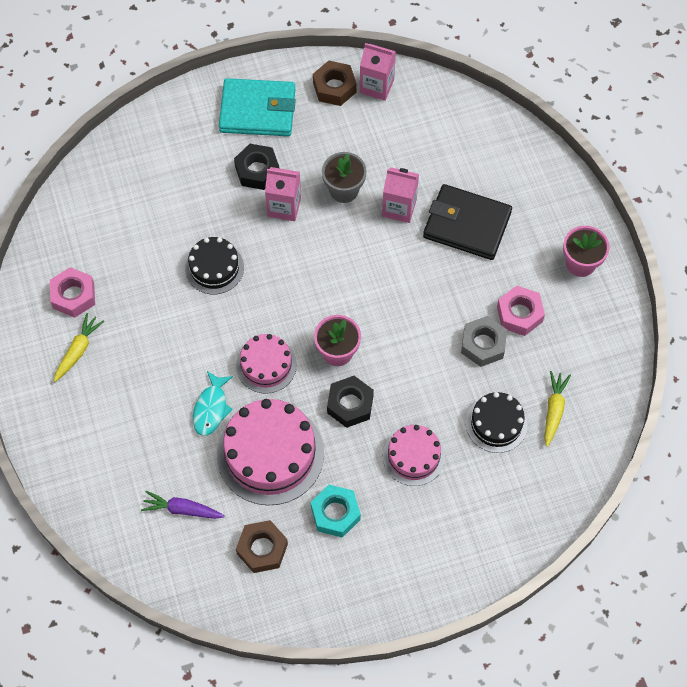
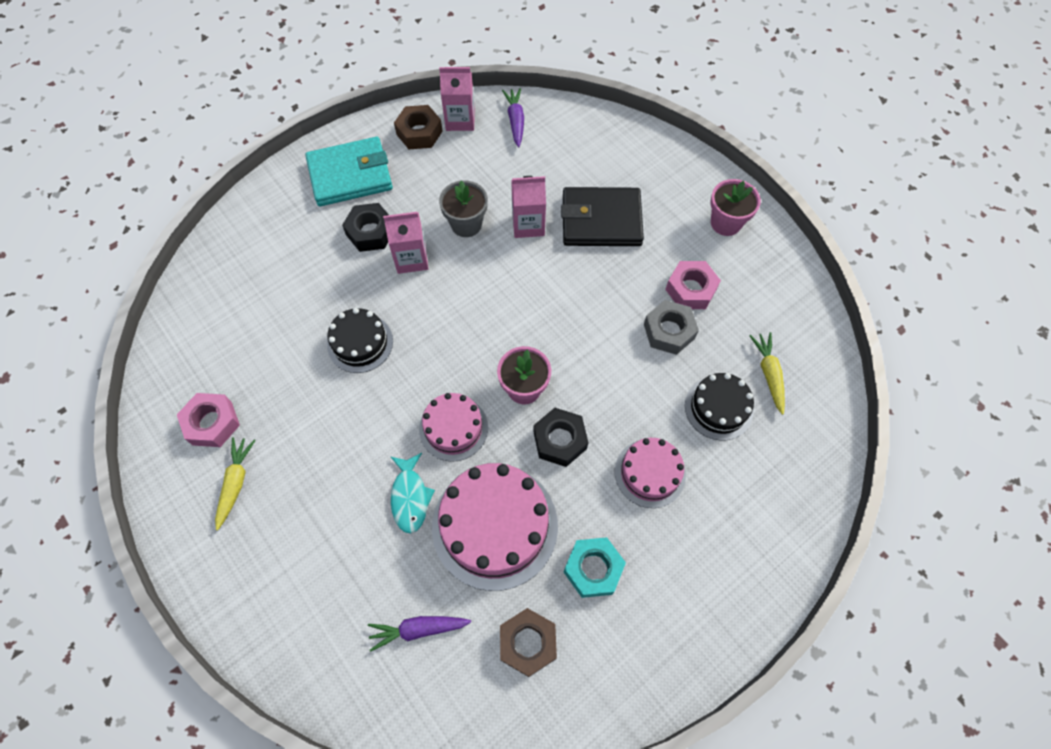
camera: 20 degrees left, 0 degrees up
(428, 102) = (515, 121): none -> purple carrot

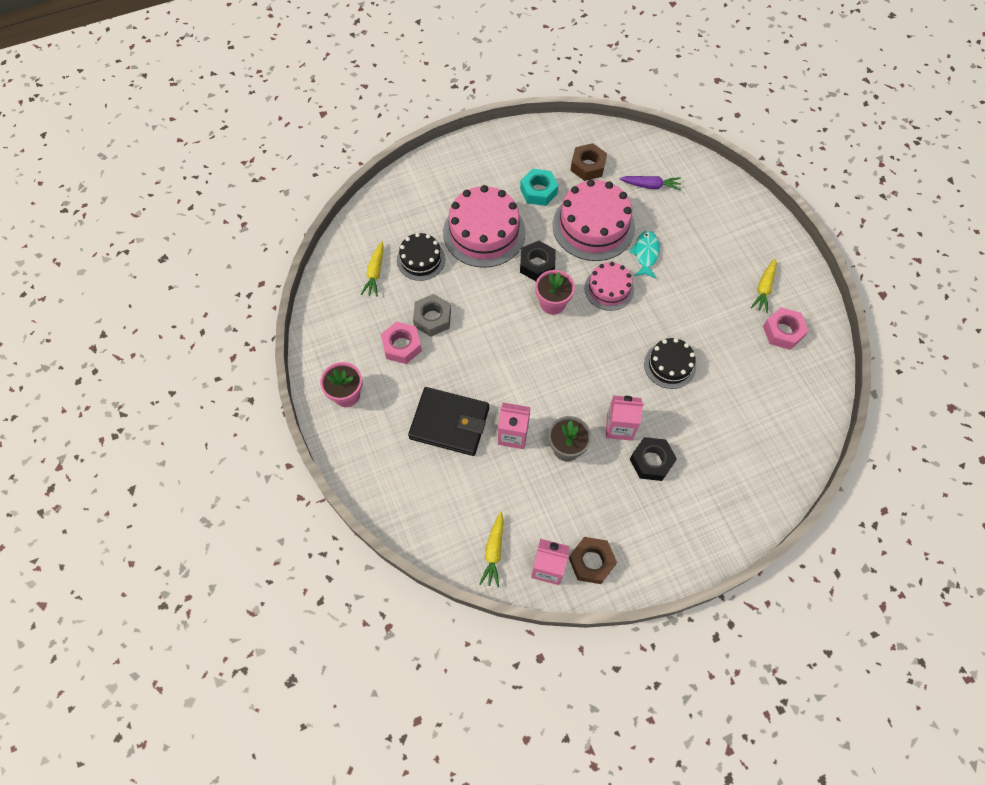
camera: 165 degrees left, 0 degrees up
(350, 175) = (664, 527): turquoise wallet -> none
(515, 121) = (494, 552): purple carrot -> yellow carrot
(650, 473) = (484, 232): pink cake -> pink cake, size x1.73

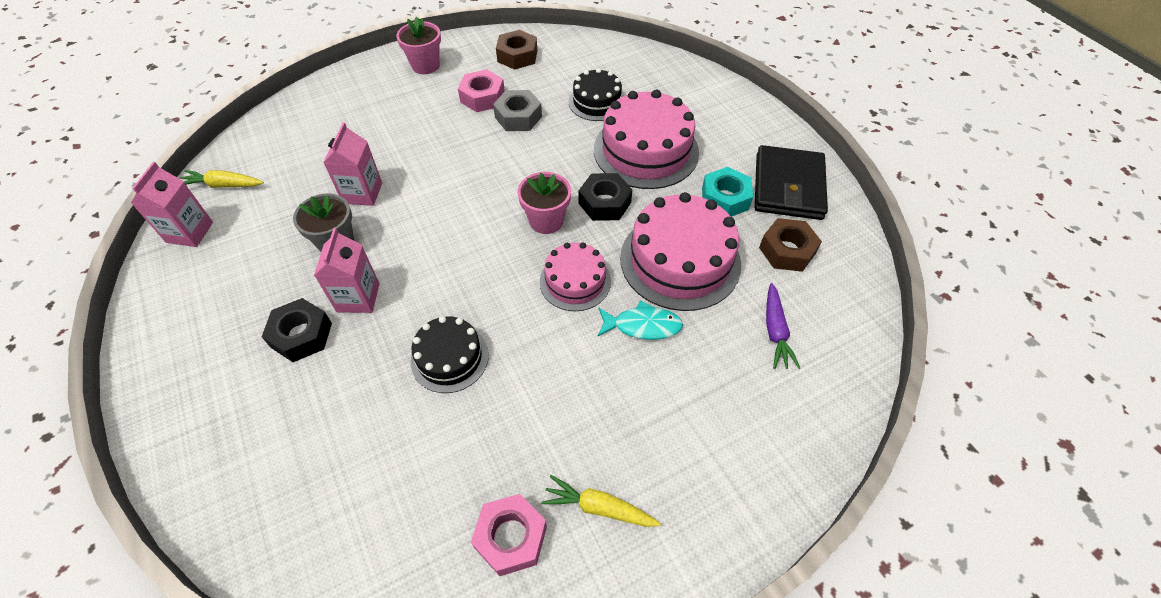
camera: 85 degrees right, 10 degrees down
(375, 273) = (574, 70): yellow carrot -> none
(449, 423) = (384, 140): black wallet -> black wallet (788, 186)
(591, 562) = (183, 273): brown nut -> brown nut (517, 56)

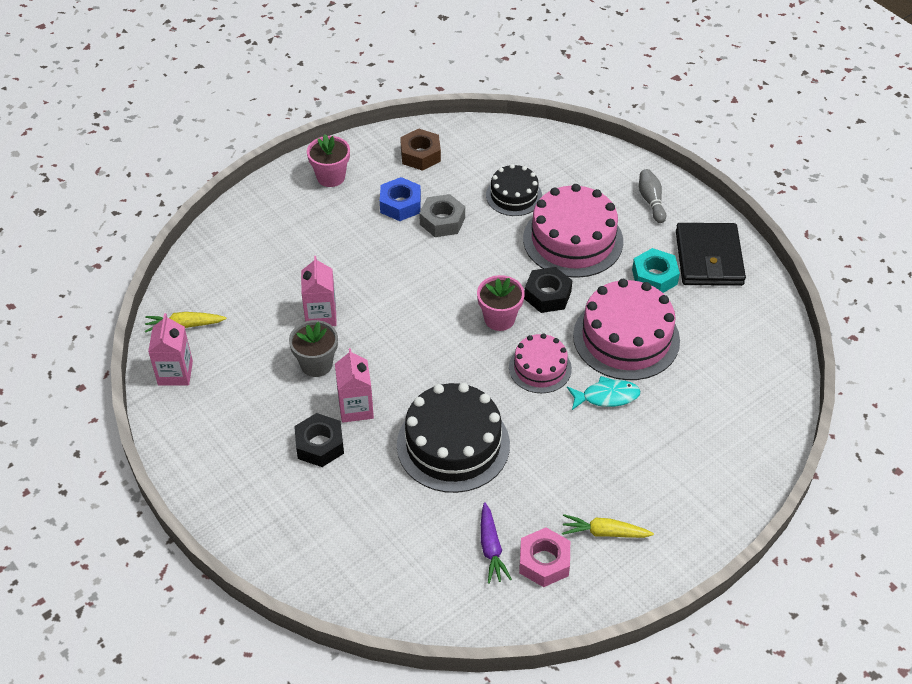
camera: 10 degrees left, 5 degrees down
(449, 358) = (453, 444): black cake -> black cake, size x1.73
(482, 97) = (400, 204): pink nut -> blue nut
(736, 123) = (651, 201): none -> grey bowling pin
(775, 331) = (716, 385): purple carrot -> purple carrot (491, 548)
(787, 250) = (716, 317): brown nut -> none

